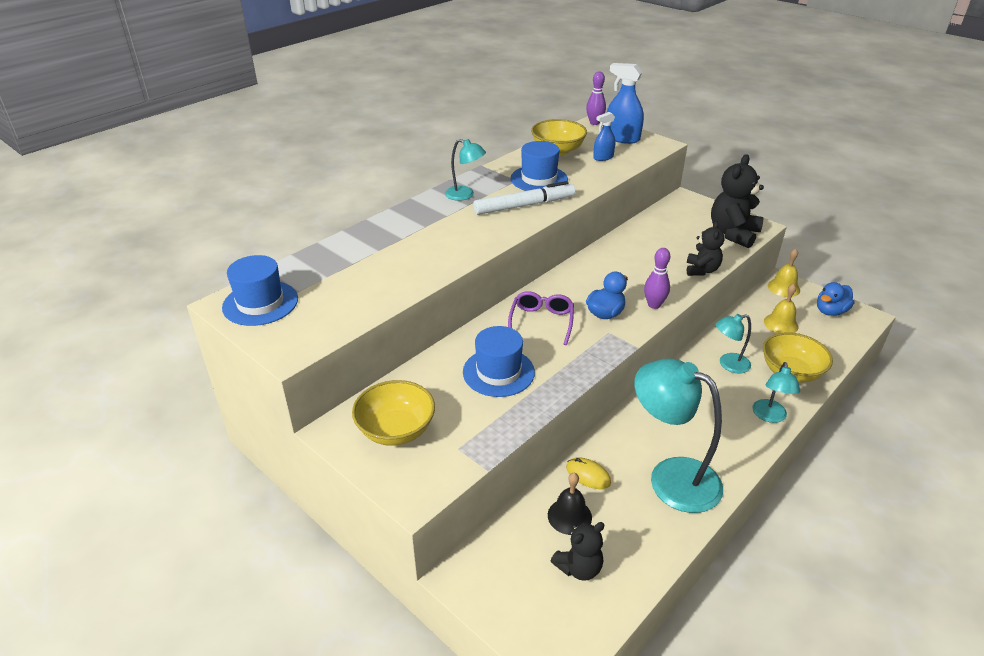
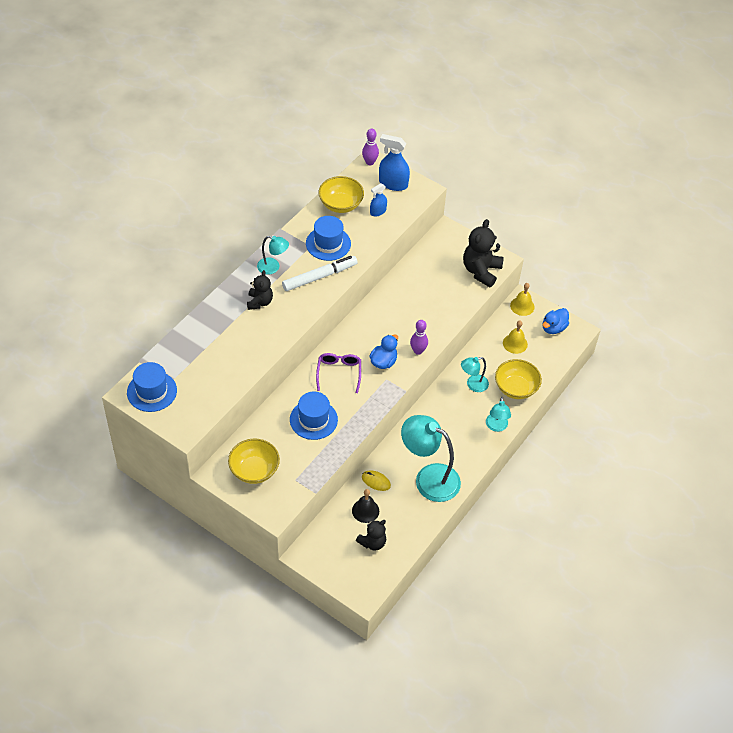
camera: 10 degrees left, 15 degrees up
(701, 270) = (454, 313): black teddy bear -> black teddy bear (259, 302)

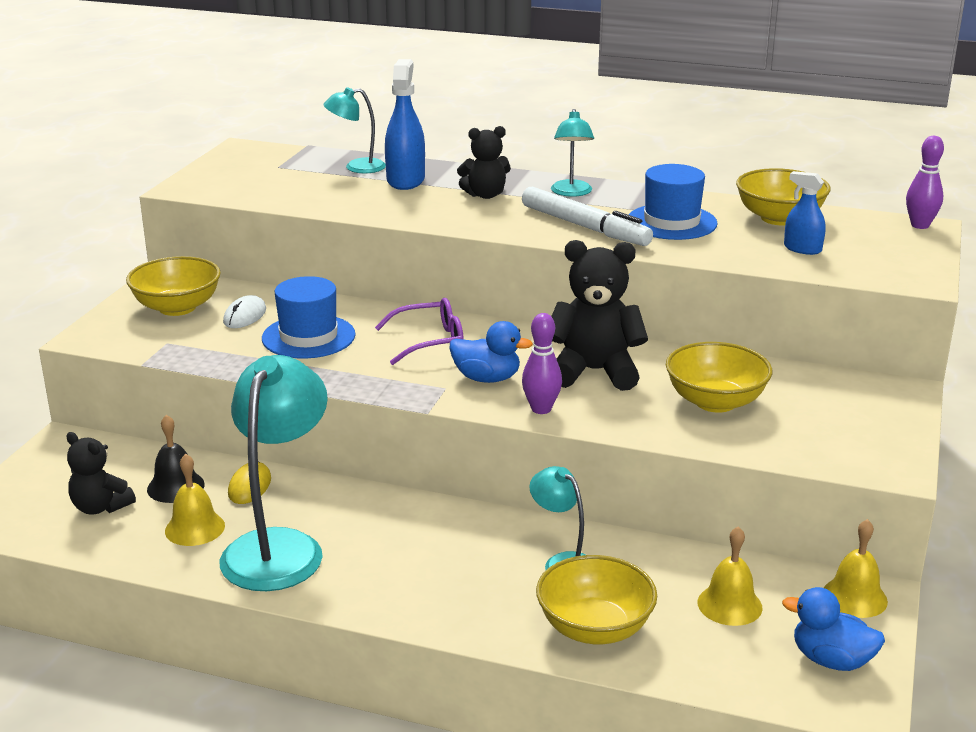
camera: 75 degrees right, 25 degrees down
(152, 391) = (253, 159): blue hat -> none
(277, 442) = (245, 316): none -> white mouse
(393, 184) = (893, 251): blue spray bottle -> blue spray bottle (405, 180)
(403, 507) = (195, 528): none -> yellow bell
(433, 292) = (715, 402): none -> yellow bowl
(481, 271) = (832, 448): black teddy bear -> black teddy bear (594, 371)
(496, 426) = (462, 616): turquoise lamp -> turquoise lamp (356, 167)

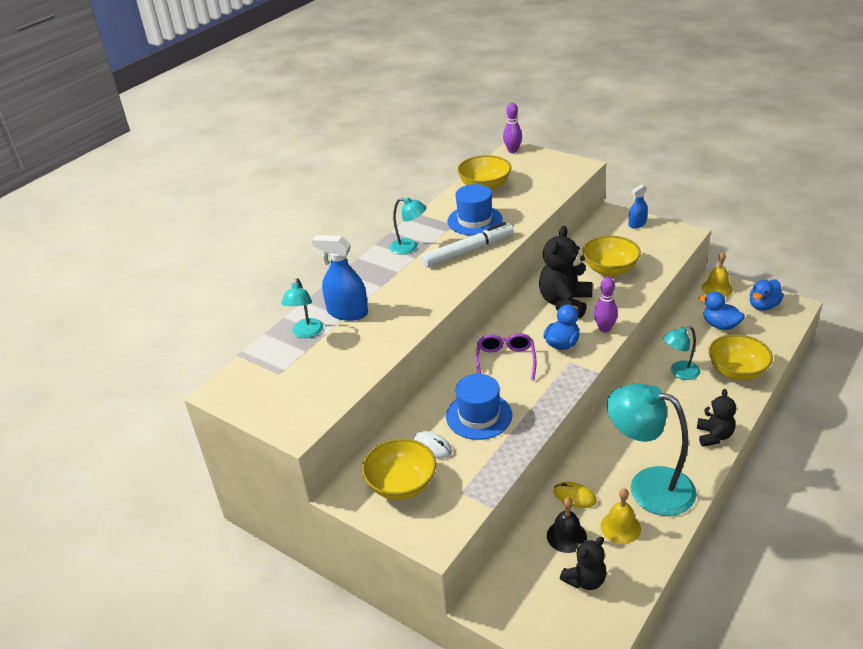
camera: 70 degrees left, 10 degrees up
(485, 195) = (395, 281): black teddy bear -> black teddy bear (714, 436)
(729, 605) = (720, 325): yellow bell -> blue duck
(802, 249) = (530, 188): blue spray bottle -> blue spray bottle (637, 224)

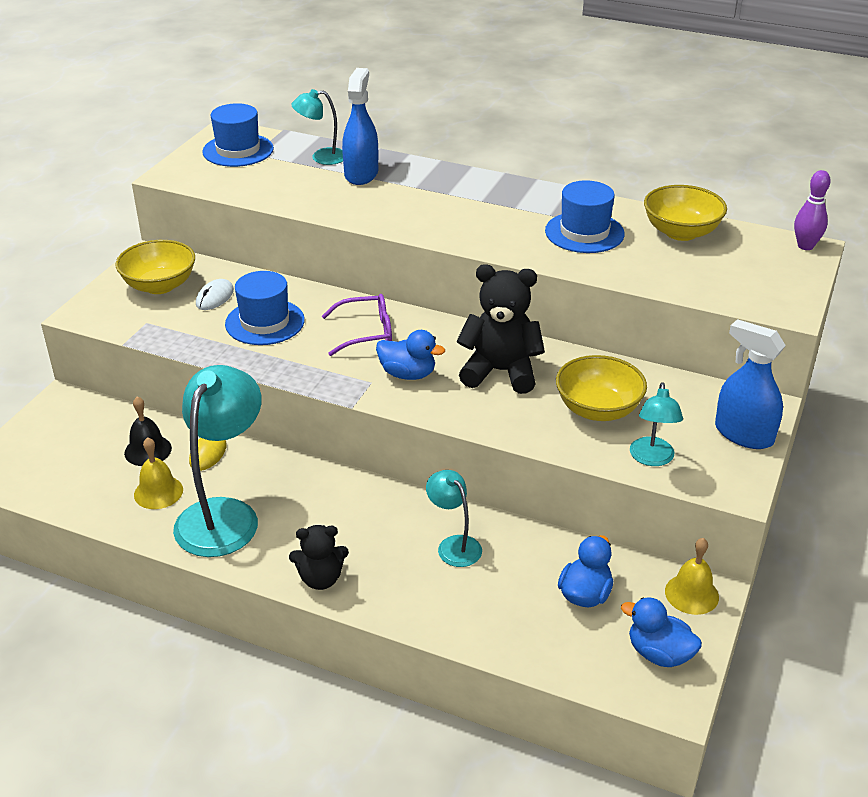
camera: 75 degrees right, 0 degrees up
(267, 384) = (238, 150): none -> blue hat
(409, 247) = (503, 194): turquoise lamp -> turquoise lamp (652, 459)
(468, 251) = (507, 235): white marker -> none
(585, 580) = (85, 467): black teddy bear -> none
(604, 328) = (448, 409): purple bowling pin -> none
(637, 224) = (743, 434): blue spray bottle -> blue spray bottle, size x1.68
(736, 371) = (469, 609): yellow bowl -> none

